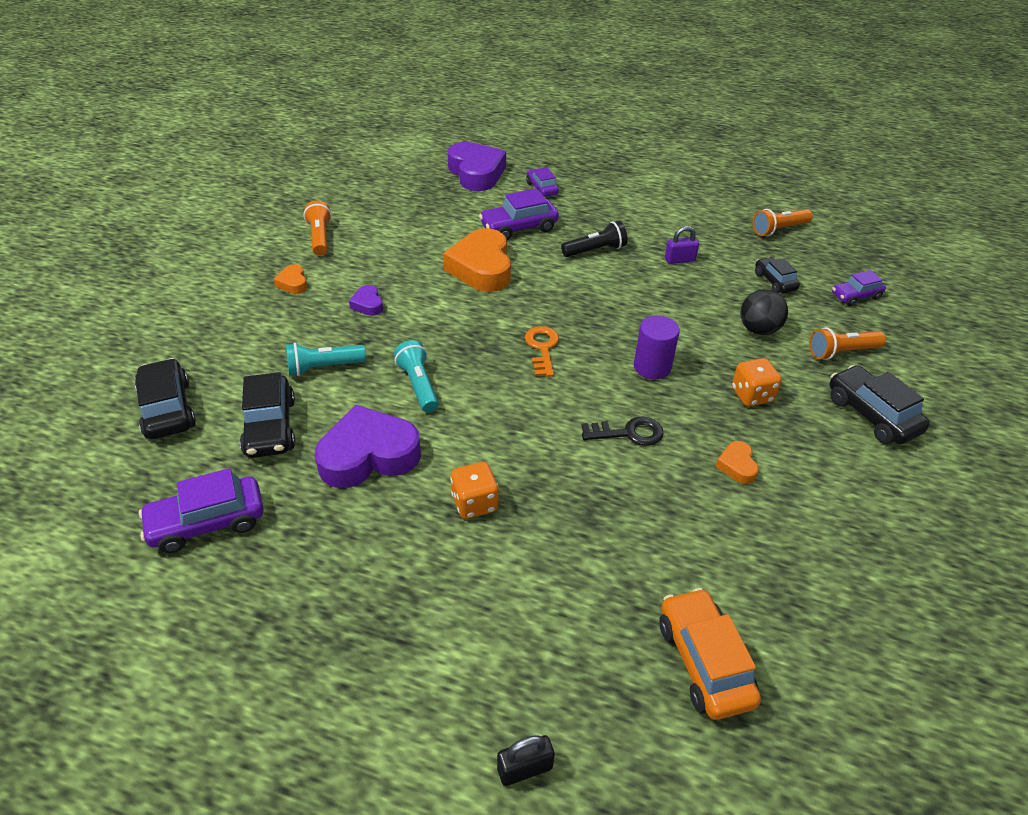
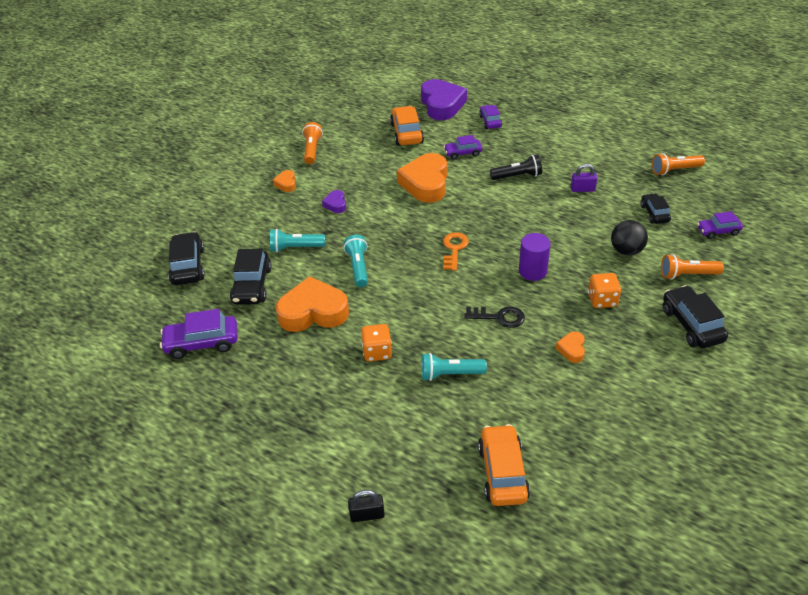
camera: 15 degrees right, 0 degrees up
(368, 455) = (313, 312): purple heart -> orange heart
(440, 209) = (406, 133): none -> orange car
(519, 228) = (463, 153): purple car -> purple car, size x0.63
(586, 522) = (450, 374): none -> turquoise flashlight

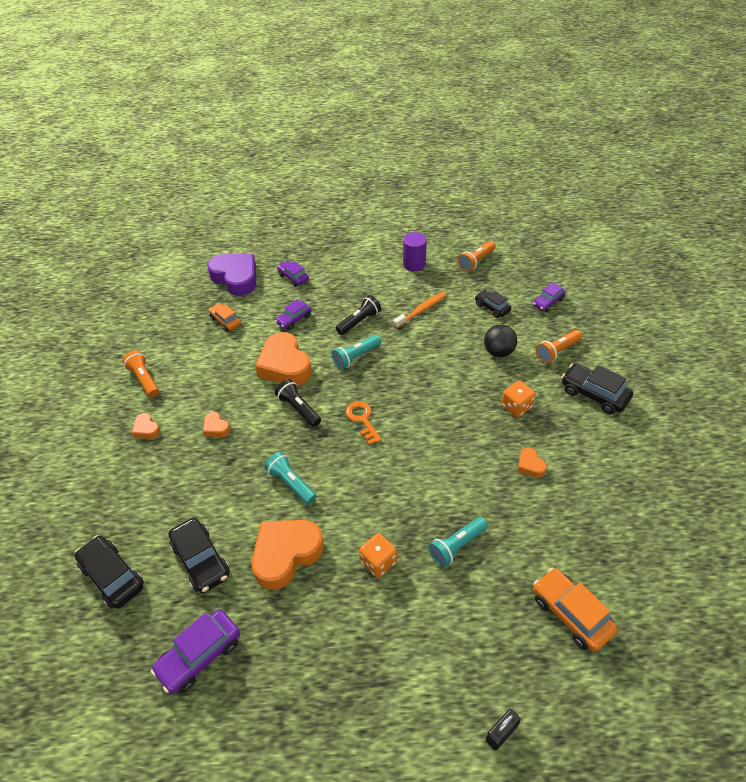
camera: 35 degrees left, 5 degrees up
(295, 248) = (212, 495): turquoise flashlight -> turquoise flashlight (356, 357)
(336, 204) = (216, 427): purple heart -> orange heart
(406, 133) = (225, 321): orange car -> orange car, size x0.63
(409, 218) = (298, 408): none -> black flashlight
(499, 317) = (452, 467): black key -> none
(532, 271) = (443, 408): purple cylinder -> purple cylinder (414, 264)
(582, 189) = (421, 310): purple padlock -> orange toothbrush

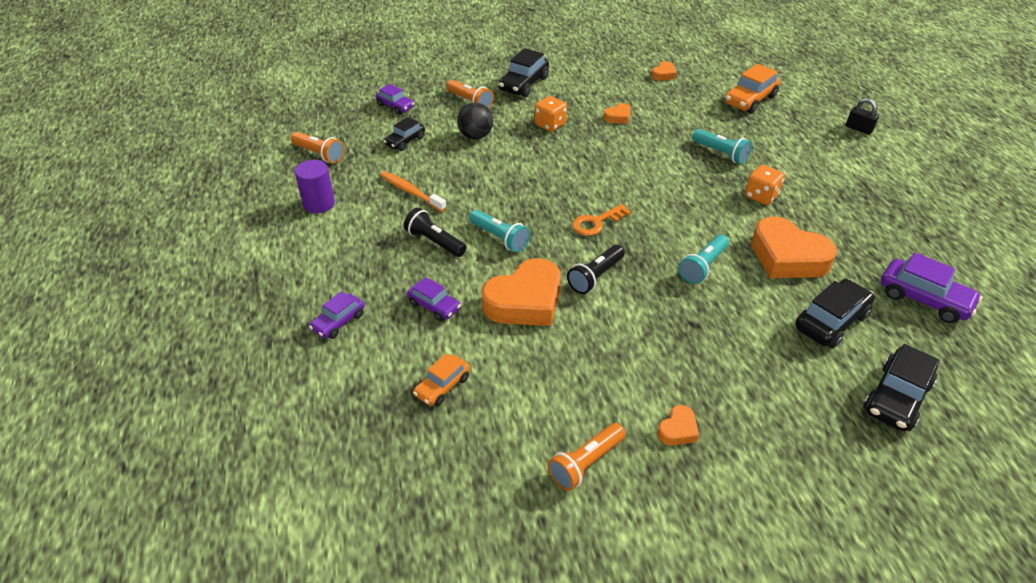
camera: 100 degrees left, 5 degrees down
(216, 427) = (649, 350): orange heart -> orange heart (663, 74)
(236, 278) = (335, 396): purple heart -> none

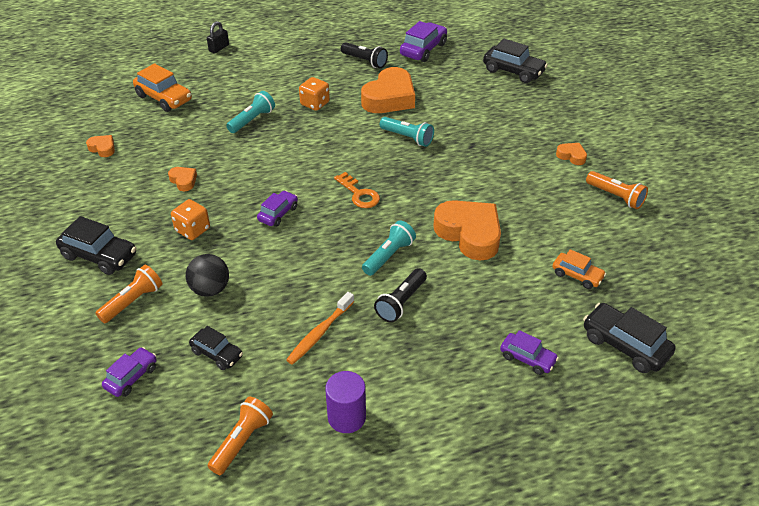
camera: 95 degrees left, 0 degrees up
(434, 306) = (489, 291): purple car -> purple car (278, 213)
(595, 277) = (430, 194): black flashlight -> black flashlight (365, 61)
(831, 321) = (453, 87): black car -> black car (625, 345)

